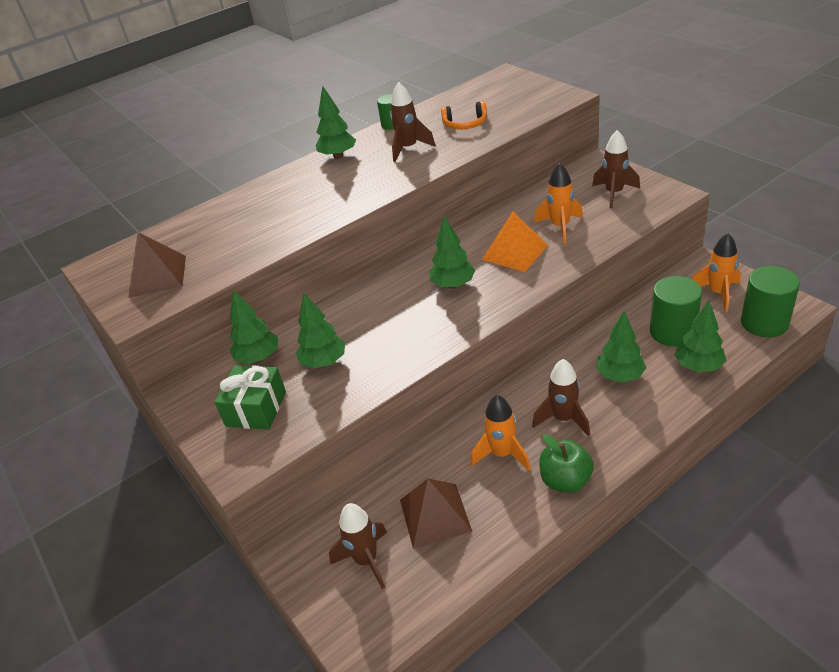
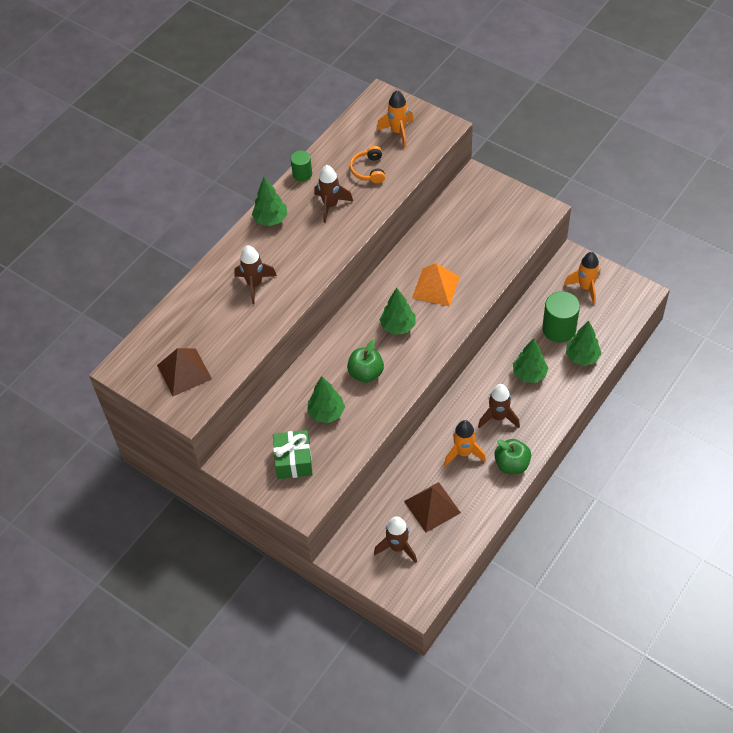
camera: 20 degrees left, 15 degrees up
(258, 358) = (272, 418): green tree -> none
(393, 327) = (366, 373): none -> green apple
(465, 124) = (369, 170): orange headphones -> orange headphones turned 105 degrees clockwise
(560, 227) = (464, 256): orange rocket -> orange rocket (398, 132)
(614, 193) = (497, 213): brown rocket -> brown rocket (255, 284)
(764, 323) = (622, 311): green cylinder -> none

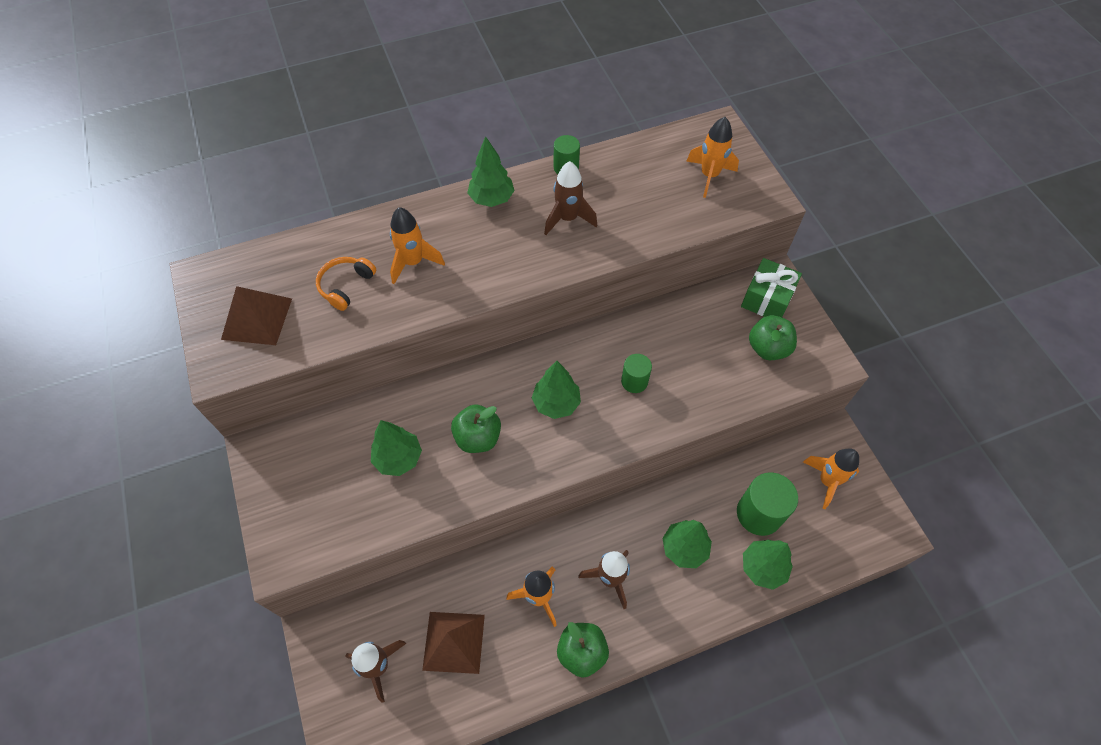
camera: 30 degrees right, 5 degrees up
(255, 284) = (413, 262): brown rocket -> orange rocket
(293, 461) = (318, 493): green gift -> green gift (767, 299)
(369, 170) = (642, 201): orange headphones -> orange headphones (346, 286)
(435, 287) = (634, 381): orange pyramid -> green cylinder
(501, 222) = (768, 348): none -> green apple

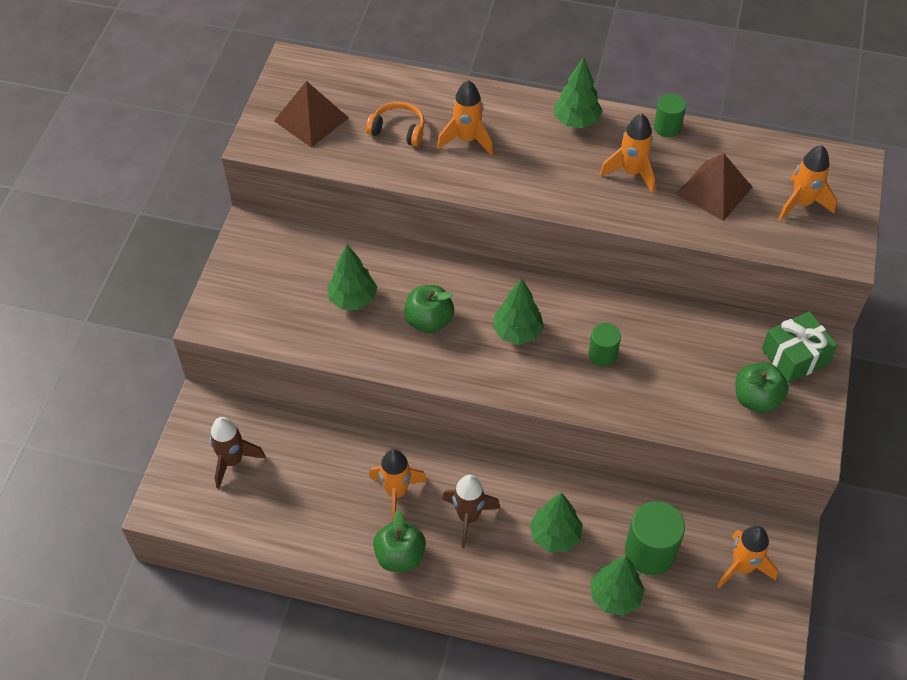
camera: 35 degrees right, 5 degrees down
(346, 286) = (398, 130): orange headphones -> orange headphones turned 45 degrees clockwise
(453, 642) = (302, 481): brown pyramid -> brown pyramid (714, 190)
(568, 219) = (631, 172): brown rocket -> orange rocket

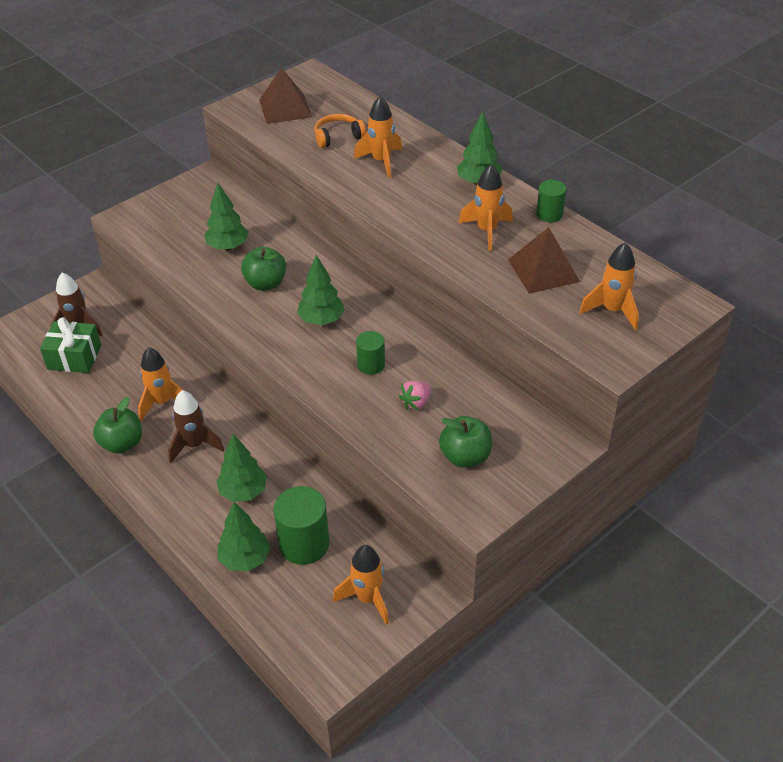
camera: 35 degrees right, 10 degrees down
(398, 130) = (338, 137): orange headphones -> orange headphones turned 75 degrees counterclockwise
(673, 371) = (416, 403): none -> pink strawberry
(795, 356) = (531, 443): green gift -> green gift (74, 357)

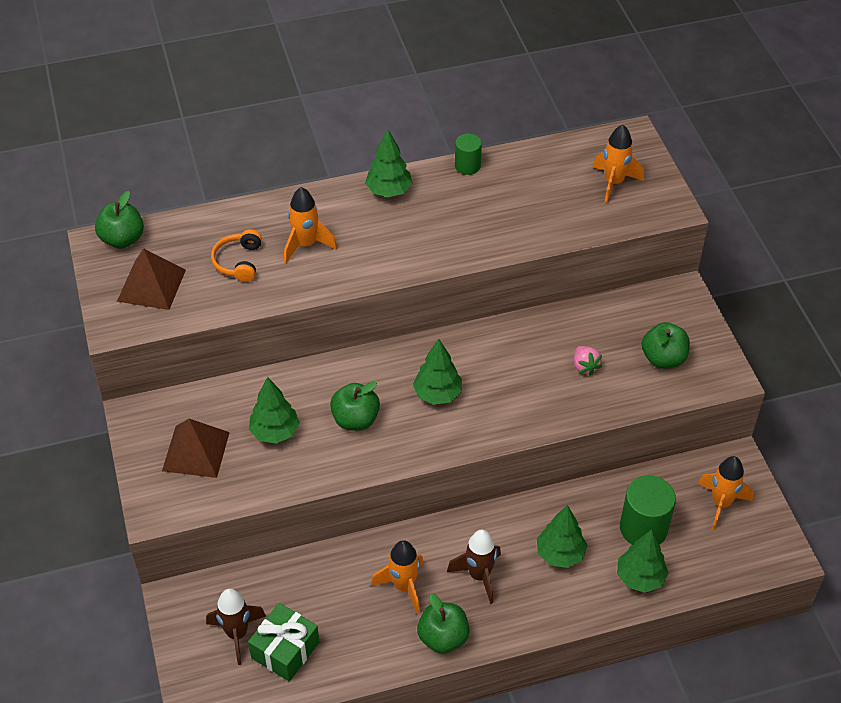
camera: 65 degrees left, 5 degrees up
(321, 81) = (122, 239): none -> green apple
(371, 365) = (520, 380): green cylinder -> none
(486, 231) = (464, 214): orange rocket -> none
(543, 270) = (539, 201): brown pyramid -> brown pyramid (195, 451)

